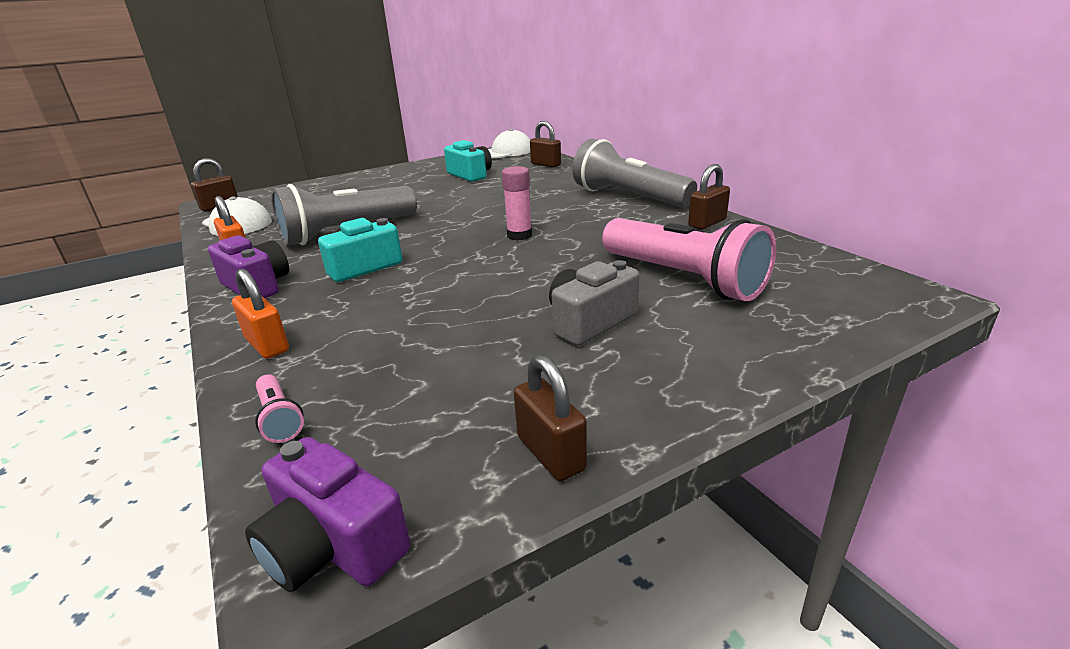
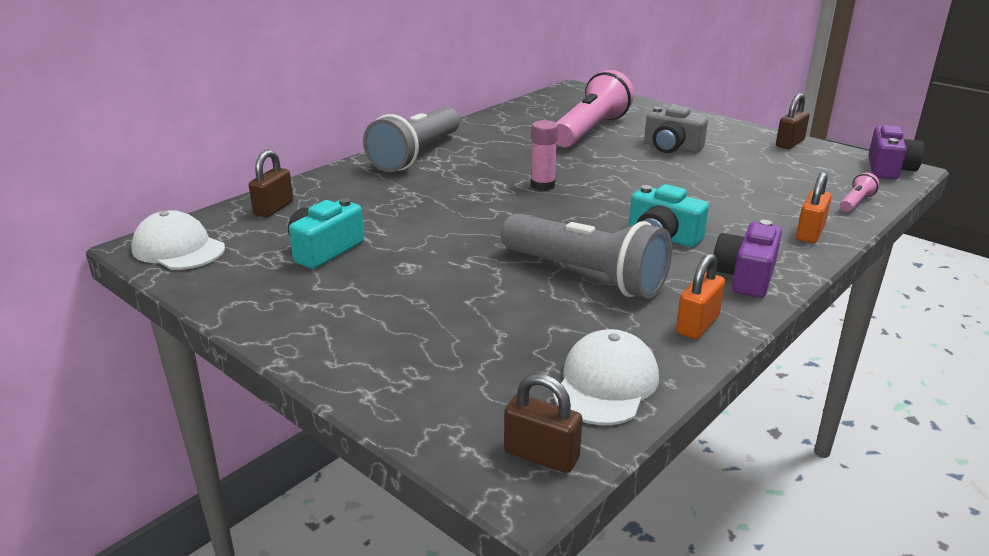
camera: 110 degrees left, 0 degrees up
(707, 223) = (479, 127): brown padlock -> none

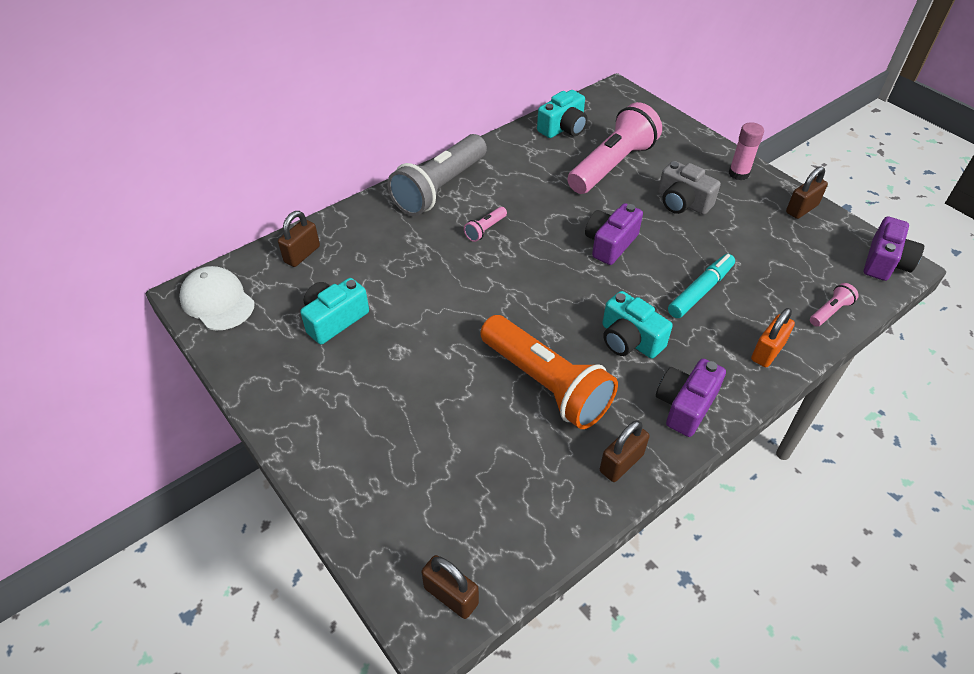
camera: 10 degrees right, 20 degrees up
(475, 178) = (485, 230): none -> pink flashlight
(531, 112) = (563, 128): none -> turquoise camera
(542, 186) = (543, 249): pink glue stick -> pink glue stick (738, 174)
(586, 275) = (546, 384): grey flashlight -> orange flashlight
(606, 383) = (523, 523): white cap -> none
(611, 177) = (610, 244): none -> purple camera
(697, 325) = (621, 463): orange padlock -> brown padlock
(719, 200) = (700, 291): none -> turquoise marker

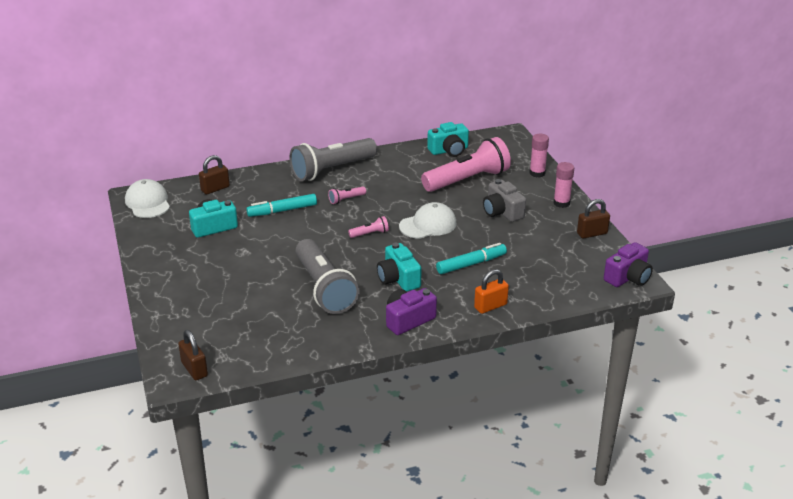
camera: 20 degrees right, 15 degrees down
(413, 268) = (282, 211): none -> turquoise marker
(546, 384) = (324, 288): orange flashlight -> grey flashlight
(610, 244) = (428, 225): purple camera -> white cap
(621, 463) = (342, 337): brown padlock -> none
(683, 138) = (537, 173): none -> pink glue stick
(830, 311) = (557, 295): pink flashlight -> pink flashlight (370, 234)

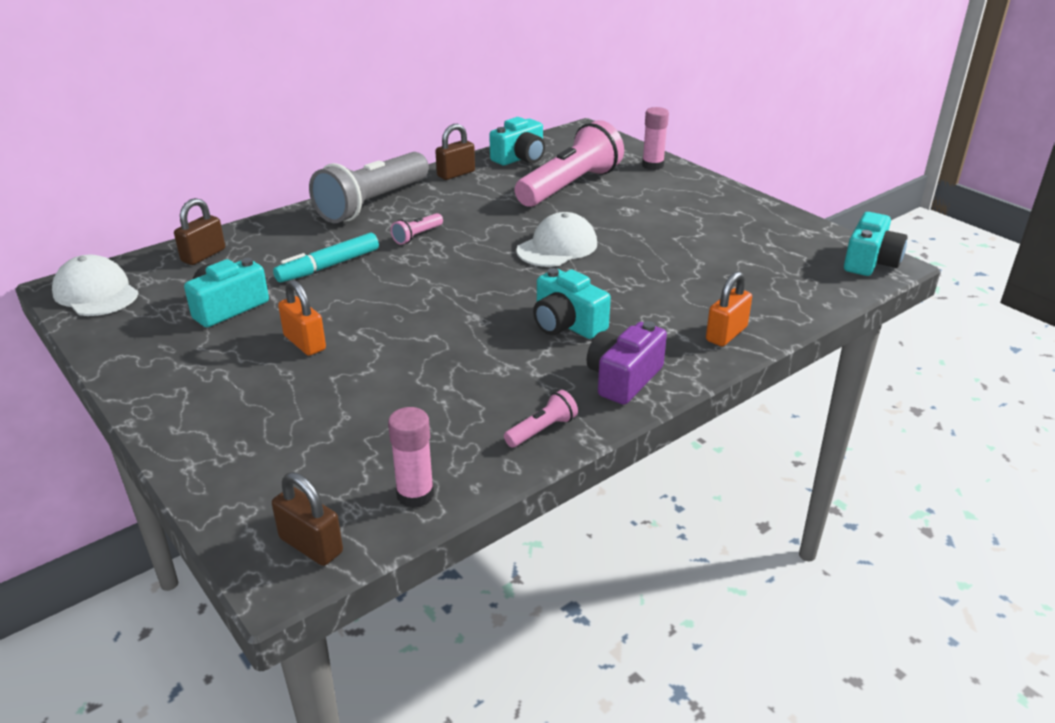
camera: 20 degrees left, 0 degrees up
(244, 258) = (305, 343): none -> orange padlock
(324, 288) = (463, 360): grey flashlight -> none
(370, 234) = (482, 273): pink flashlight -> pink flashlight (542, 430)
(471, 264) = (655, 284): turquoise marker -> none
(502, 212) = (644, 215): grey camera -> none
(561, 203) = (711, 193): pink glue stick -> pink glue stick (415, 494)
(592, 233) = (779, 220): brown padlock -> brown padlock (456, 174)
(628, 277) = (870, 262): purple camera -> turquoise camera

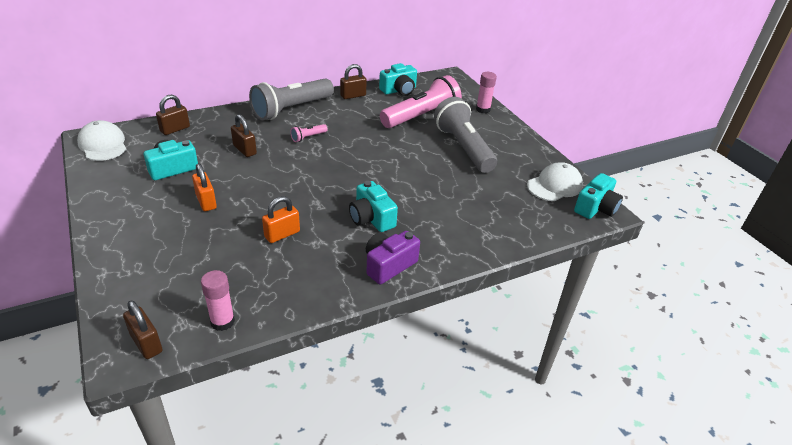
camera: 10 degrees right, 5 degrees up
(328, 266) = (244, 150): turquoise marker -> brown padlock
(542, 430) = (320, 292): pink flashlight -> none
(557, 247) = (392, 160): white cap -> white cap (554, 185)
(650, 216) = (463, 147): none -> grey flashlight
(726, 334) = (471, 245): orange padlock -> orange padlock (282, 234)

